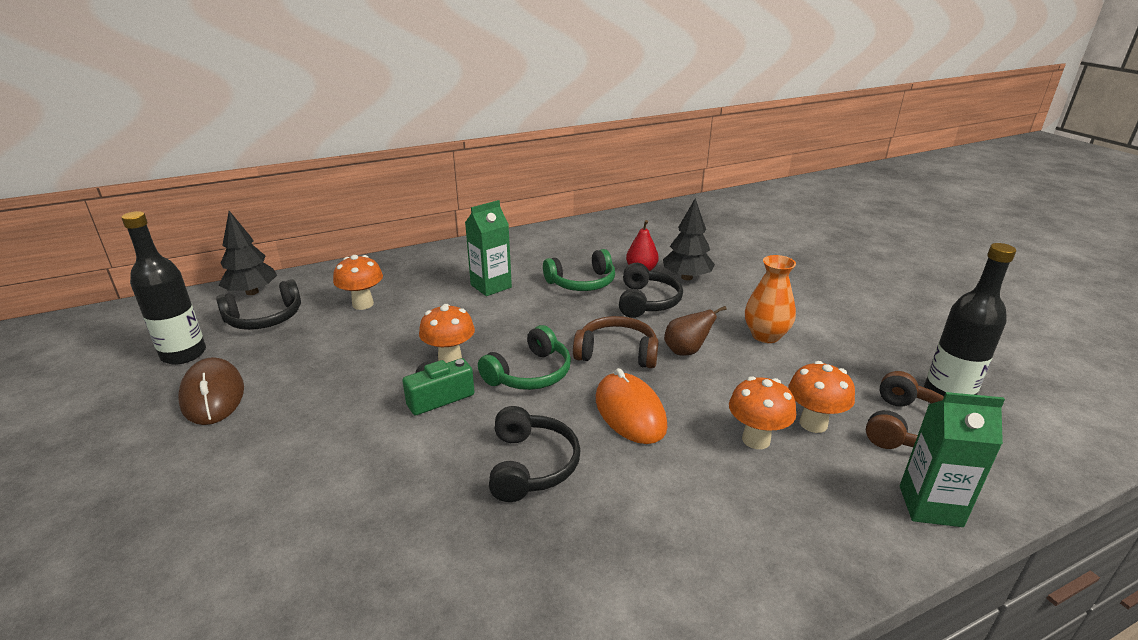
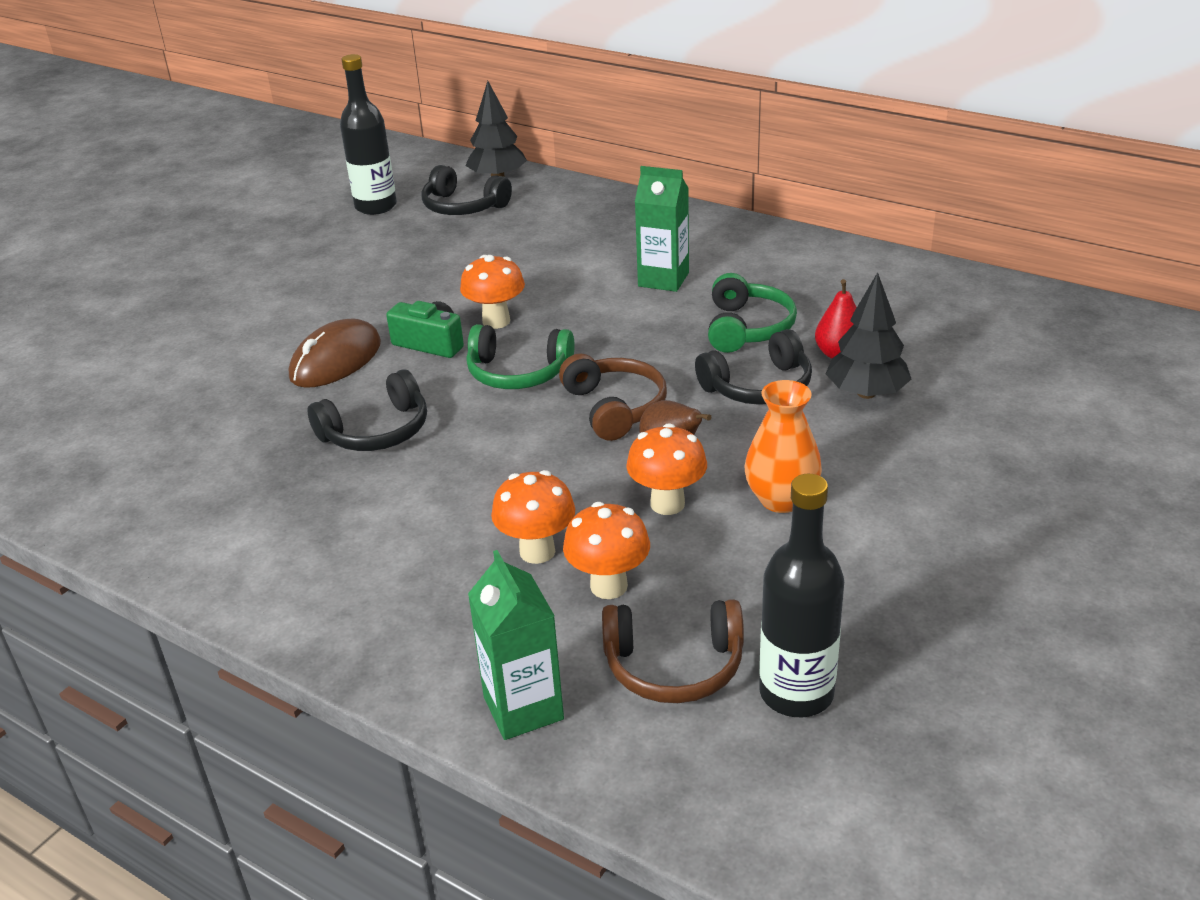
camera: 60 degrees right, 5 degrees up
(213, 395) = (336, 248): brown mouse -> brown mouse (336, 360)
(363, 304) = (540, 234): orange mushroom -> orange mushroom (667, 504)
(582, 283) = (747, 328): green headphones -> green headphones turned 120 degrees counterclockwise
(630, 412) = (509, 455): orange mouse -> none

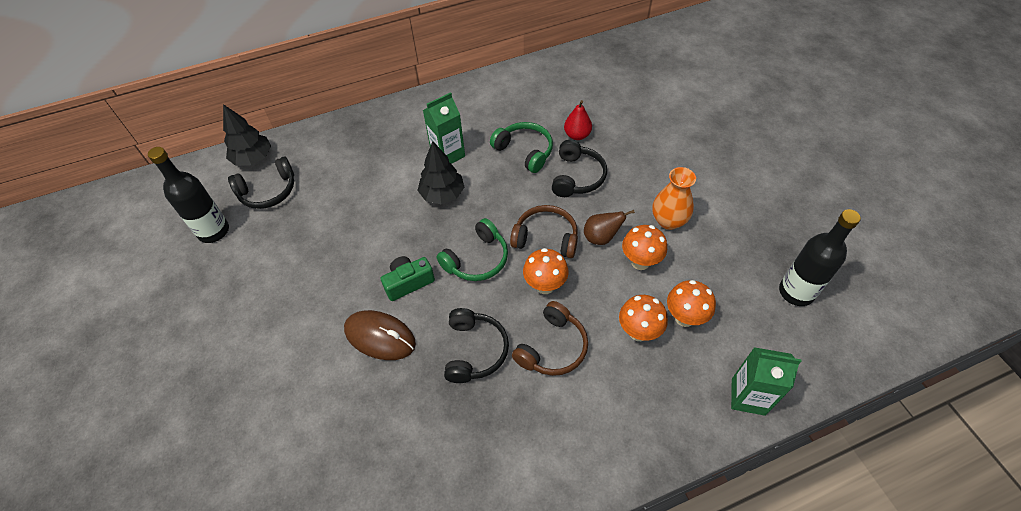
camera: 55 degrees left, 20 degrees up
(336, 360) = (380, 336): brown mouse -> brown mouse turned 45 degrees counterclockwise
(496, 321) = (416, 242): orange mushroom -> orange mushroom (545, 286)
(674, 666) = (754, 324): brown headphones -> brown headphones (552, 347)
(866, 393) = (615, 146): black tree -> black tree (442, 194)

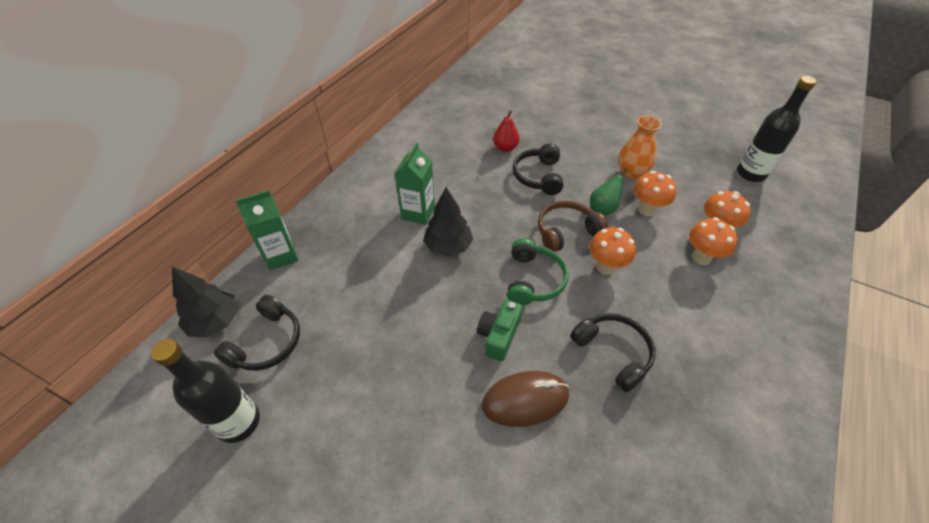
camera: 40 degrees left, 5 degrees down
(524, 151) = (479, 178): green headphones -> none
(552, 347) = (663, 308): brown headphones -> none
(577, 177) = (538, 176): black headphones -> black headphones turned 150 degrees counterclockwise
(601, 237) = (603, 208): brown pear -> green pear
(748, 396) = (806, 255): green carton -> green carton (281, 256)

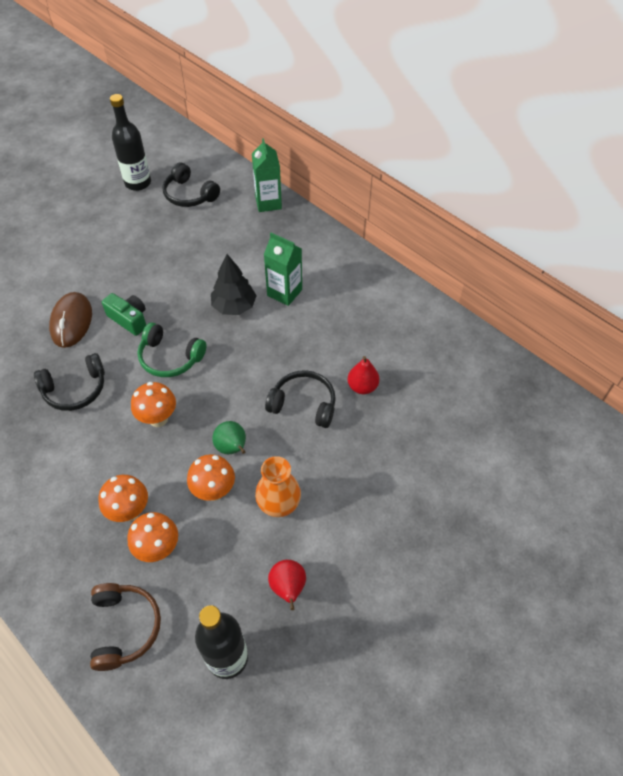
camera: 105 degrees right, 5 degrees up
(215, 322) = (219, 171): black tree -> none
(566, 232) = (214, 402): brown headphones -> brown headphones (125, 627)
(685, 156) = (288, 588): none -> red pear

